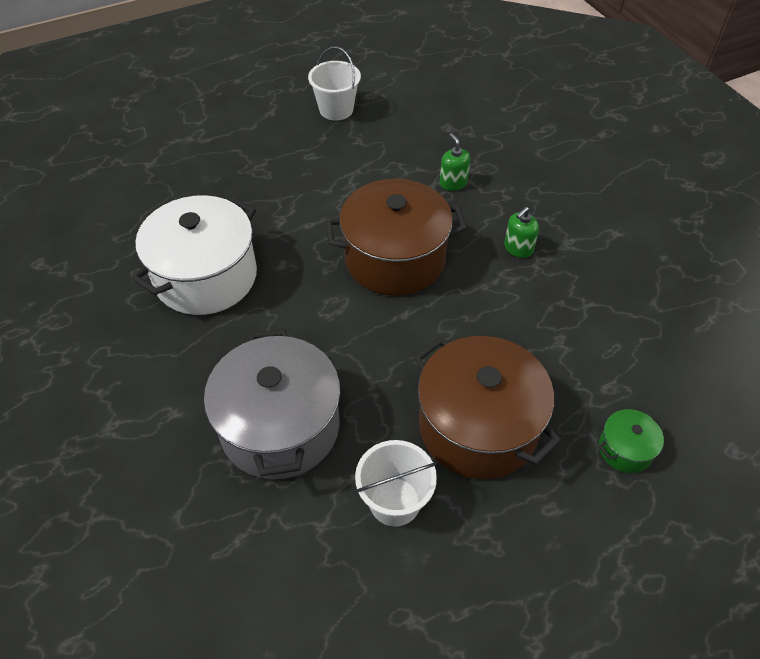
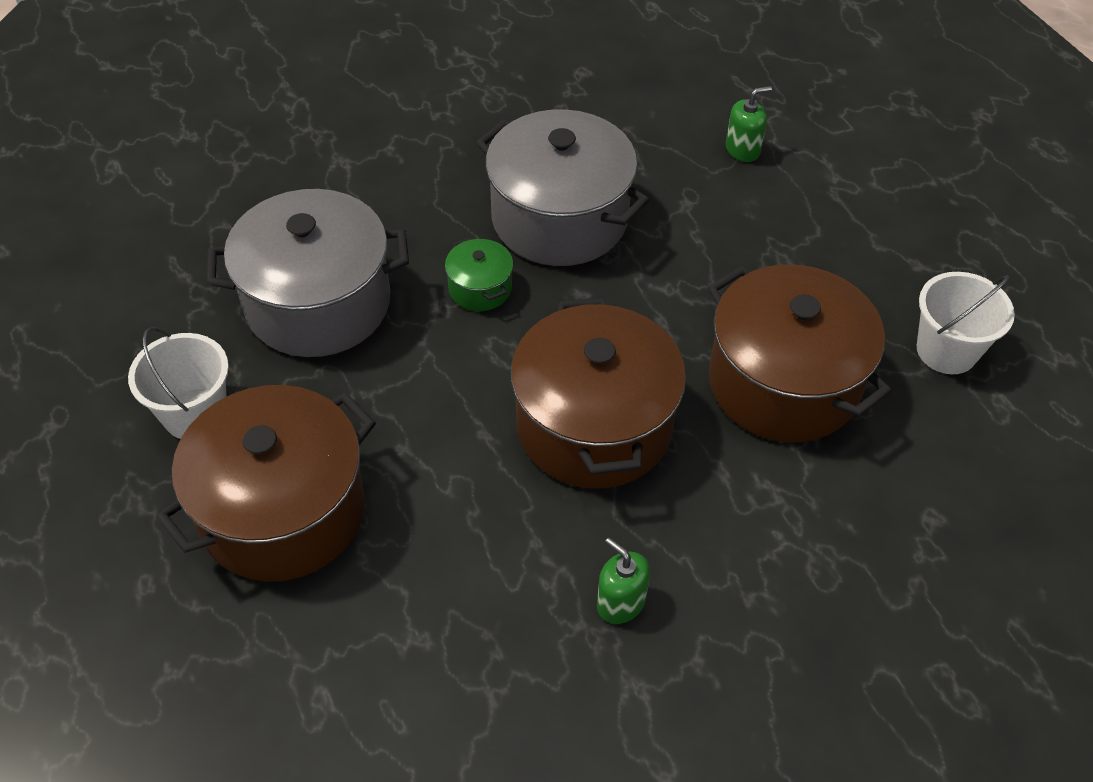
camera: 90 degrees right, 0 degrees up
(206, 276) = (559, 219): white pot -> grey pot
(359, 174) = (783, 383): none -> brown pot
(453, 183) = (777, 516): green soap dispenser -> green soap dispenser (742, 149)
(625, 449) = (212, 699): green pot -> green pot (480, 288)

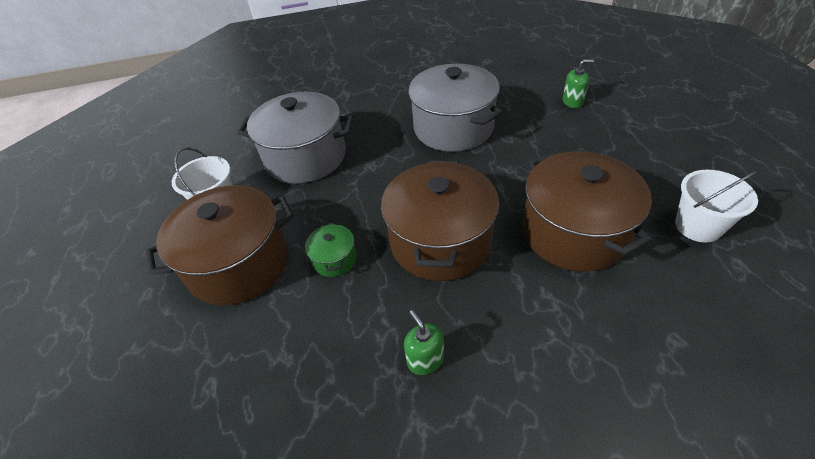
camera: 20 degrees right, 5 degrees down
(480, 288) = (396, 158): green pot -> green pot (334, 259)

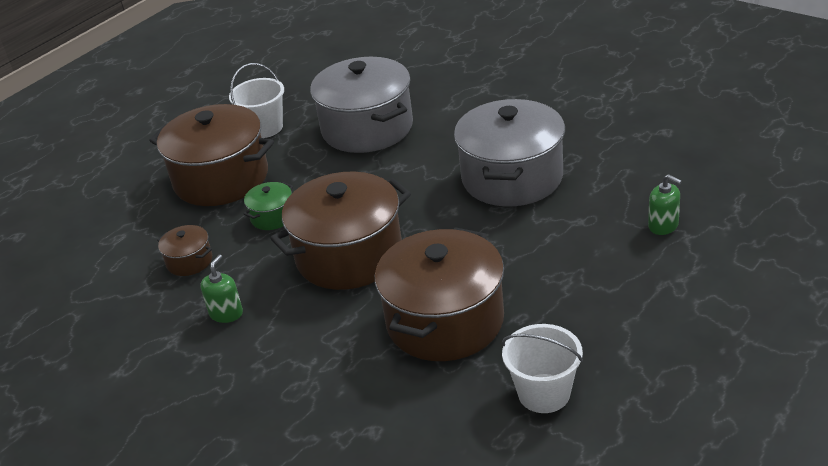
camera: 50 degrees right, 10 degrees down
(320, 347) = (189, 261): none -> brown pot

